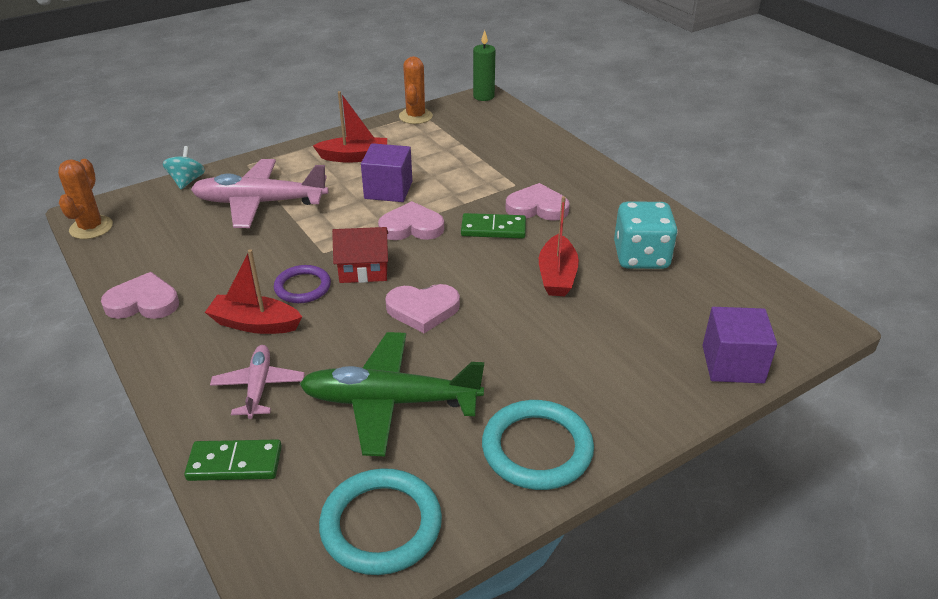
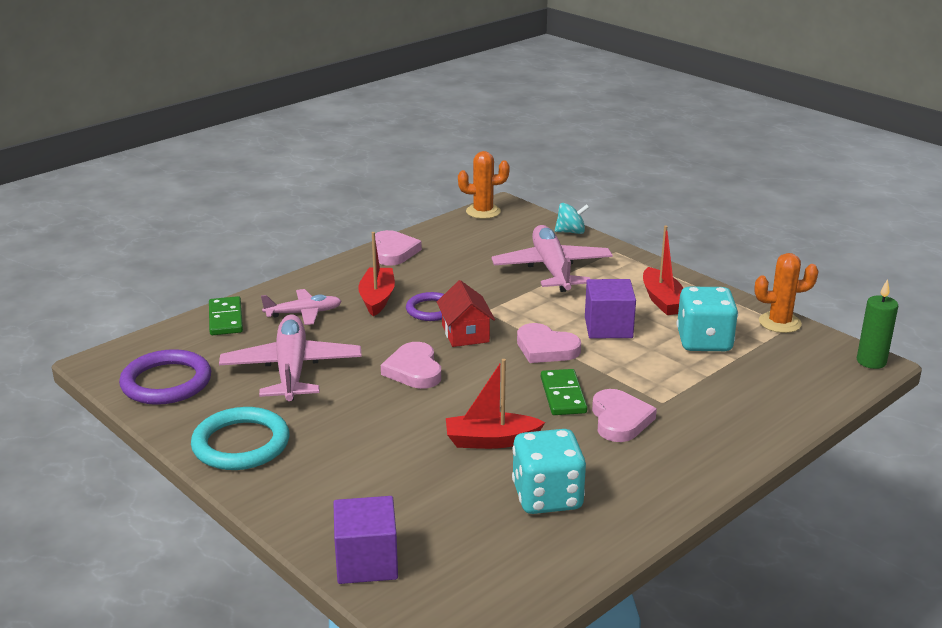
camera: 80 degrees right, 10 degrees down
(381, 525) = (166, 382): turquoise ring -> purple ring
(390, 402) = (291, 369): green plane -> pink plane
(411, 227) = (546, 348): pink heart -> pink heart turned 135 degrees clockwise
(431, 151) = (704, 342): none -> turquoise dice

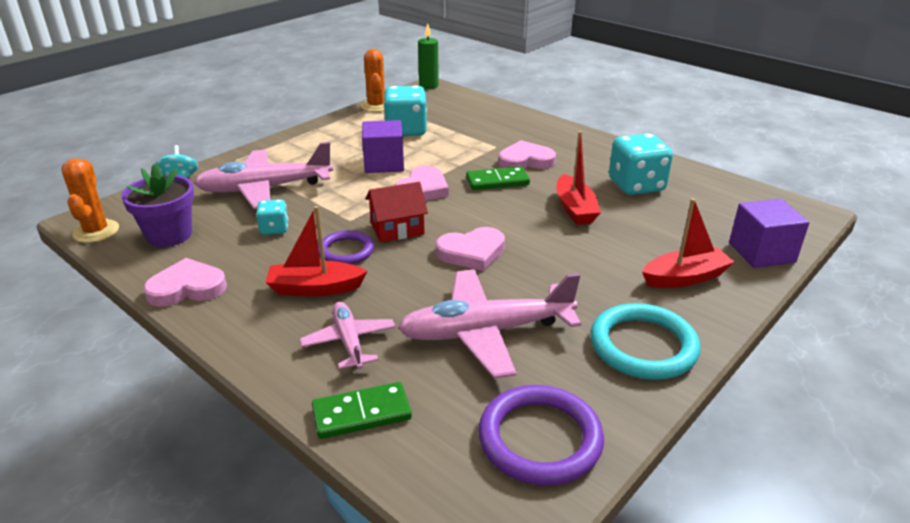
camera: 95 degrees left, 5 degrees up
(472, 238) = (169, 235): none -> purple flower pot
(475, 277) = (274, 229): none -> turquoise dice
(663, 300) = (337, 142): red boat -> red boat (685, 278)

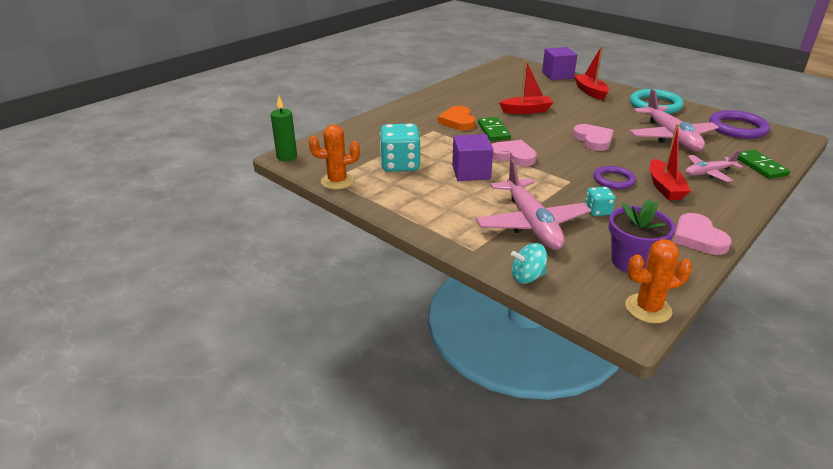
camera: 90 degrees left, 0 degrees up
(397, 229) = (575, 163): red house -> none
(525, 161) = (458, 121): pink heart -> orange heart
(636, 185) = (490, 93): turquoise dice -> none

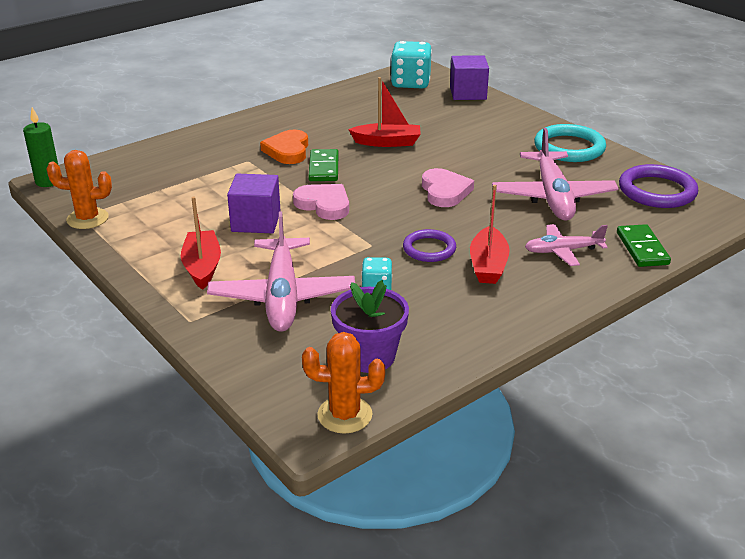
camera: 10 degrees right, 0 degrees up
(400, 165) = (176, 204): turquoise dice -> turquoise dice (410, 83)
(527, 277) = (230, 361): turquoise spinning top -> none
(590, 92) = (494, 121): red boat -> red boat (202, 267)
(698, 238) = (477, 335): pink heart -> none

